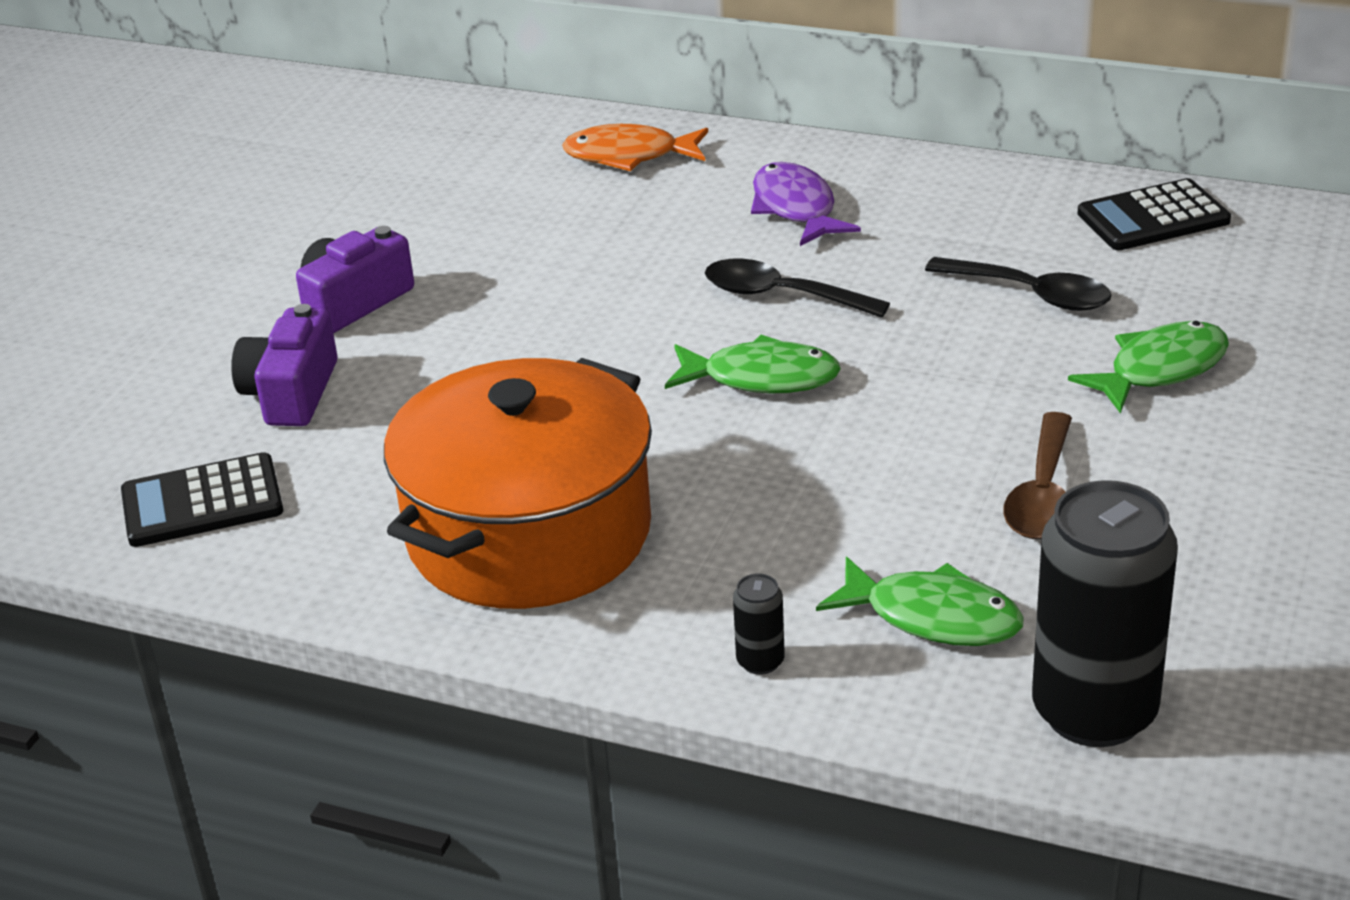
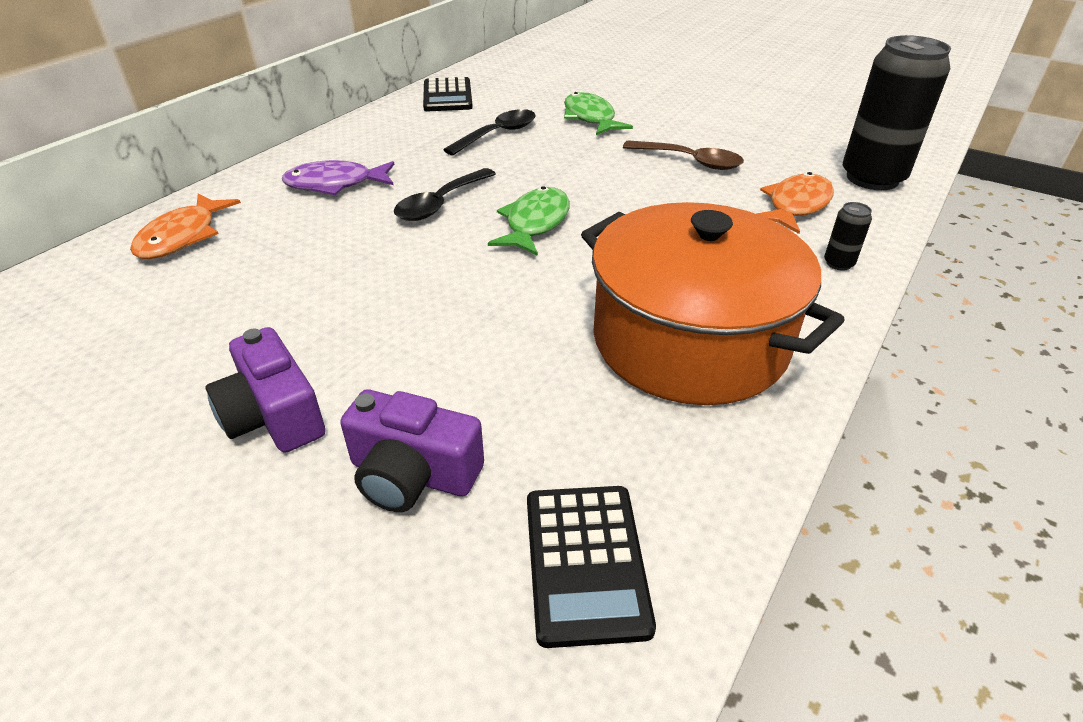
camera: 80 degrees left, 5 degrees up
(932, 617) = (796, 206): green fish -> orange fish

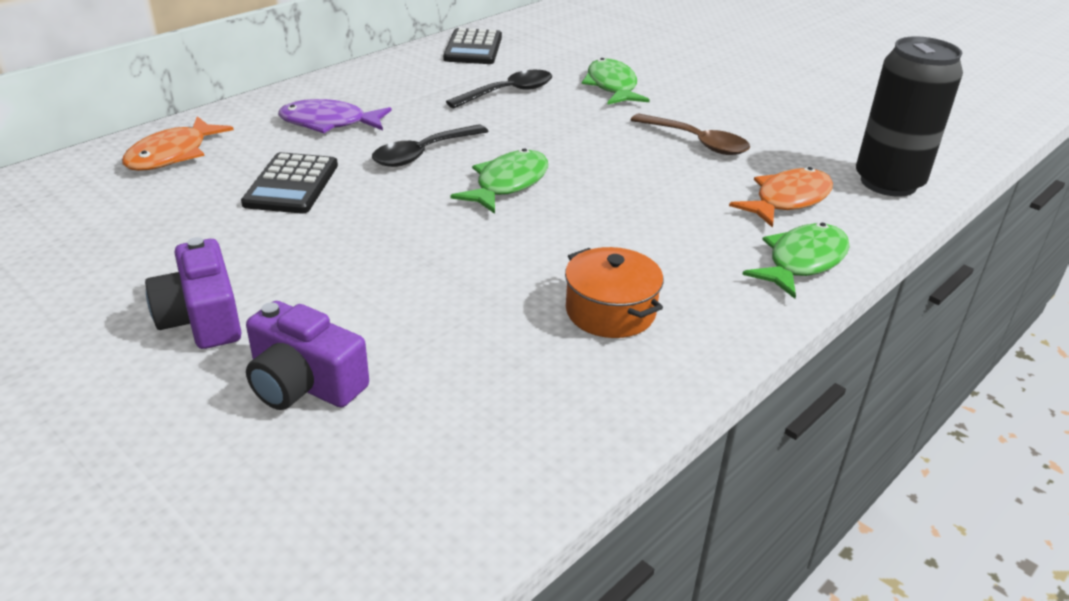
camera: 10 degrees right, 5 degrees down
(586, 562) = (426, 476): black calculator -> black calculator (291, 184)
(689, 341) = (610, 311): orange pot -> orange pot, size x0.47
(838, 263) = (802, 262): black can -> green fish

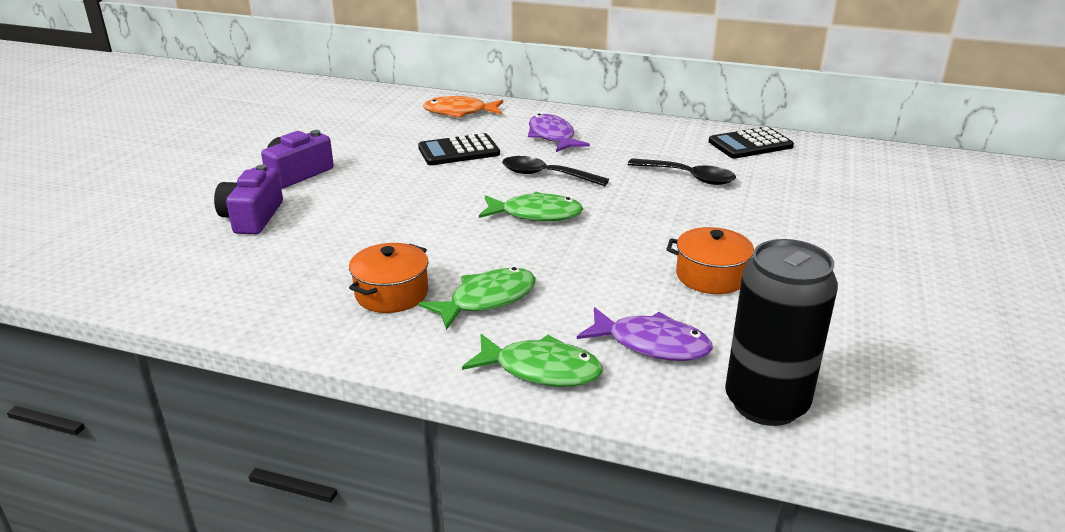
camera: 65 degrees right, 5 degrees down
(612, 86) = (769, 214): green fish -> green fish (487, 300)
(697, 142) = (711, 276): brown spoon -> orange pot
(788, 200) = (651, 344): orange fish -> purple fish

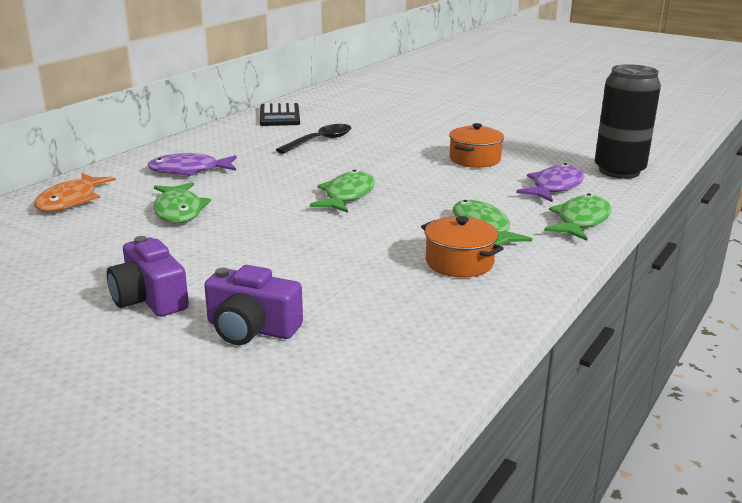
camera: 75 degrees left, 5 degrees down
(458, 151) = (179, 211): black calculator -> green fish
(546, 175) = (273, 183): black spoon -> none

